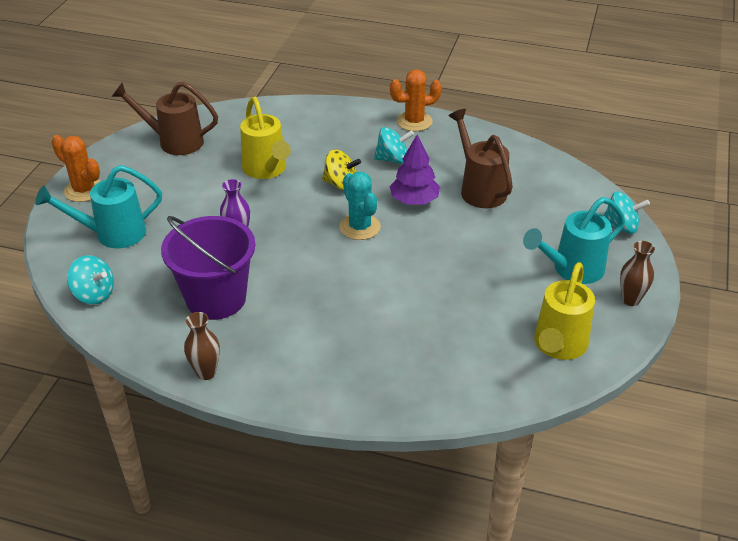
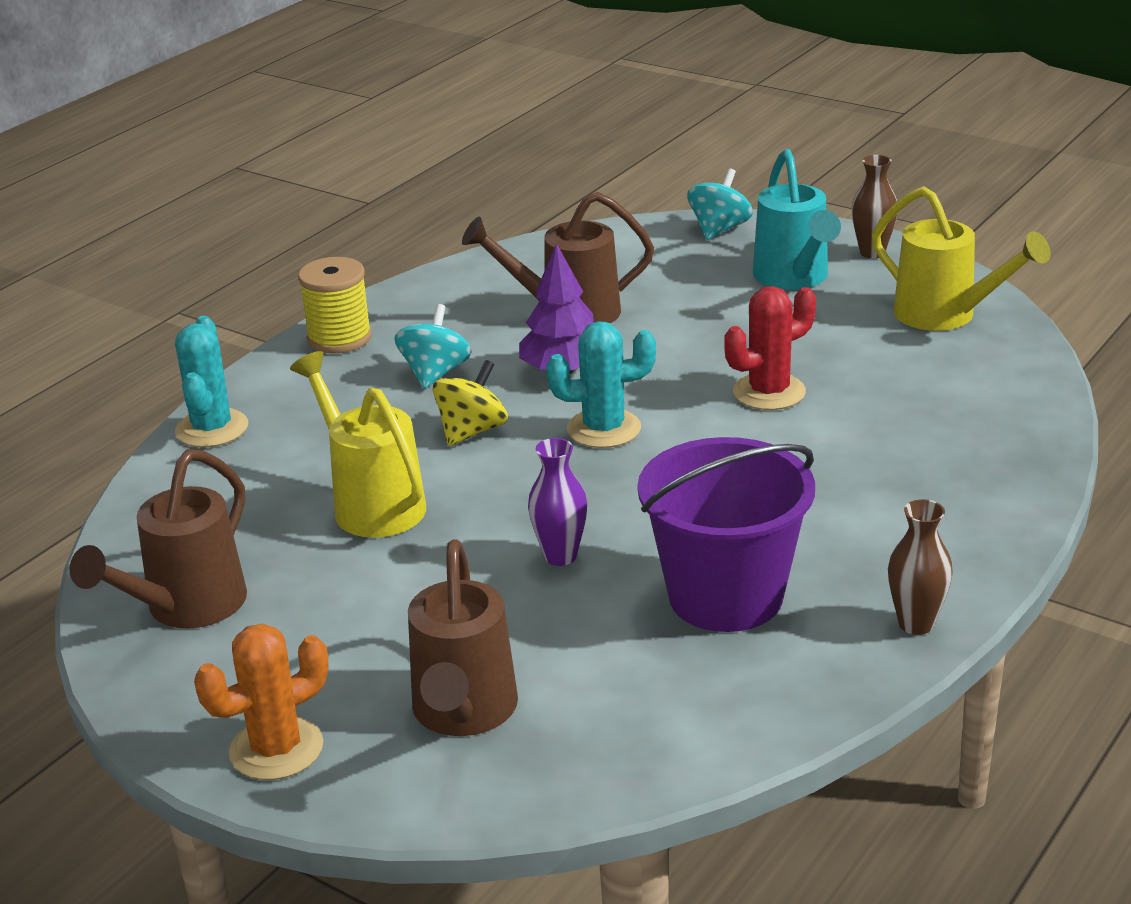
camera: 70 degrees left, 10 degrees down
(94, 294) = (649, 748): turquoise spinning top -> none
(113, 234) = (463, 713): turquoise watering can -> brown watering can
(266, 170) = (372, 504): yellow watering can -> yellow watering can turned 120 degrees counterclockwise
(315, 108) = (212, 429): none -> turquoise cactus
(414, 121) = (339, 338): orange cactus -> yellow spool
(424, 281) = (769, 392): none -> red cactus

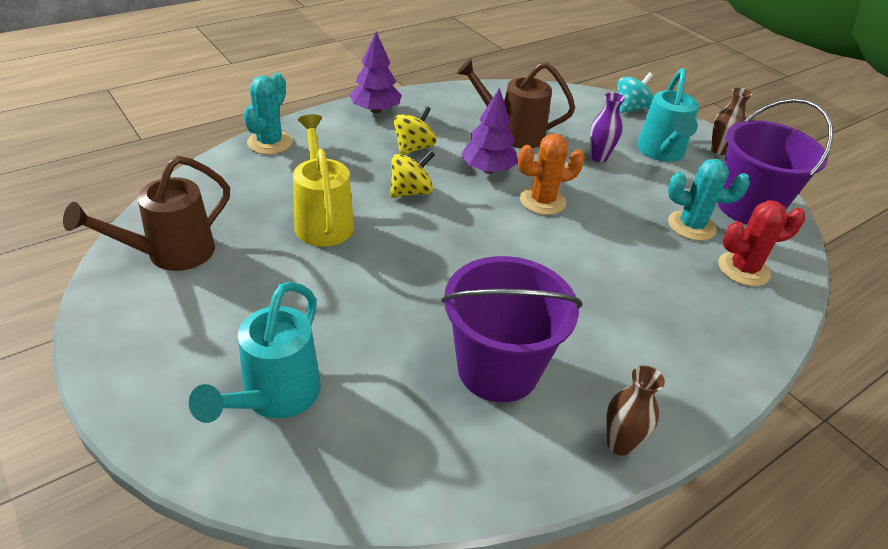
camera: 15 degrees right, 10 degrees up
(276, 749) = (145, 378): orange cactus -> orange cactus (542, 201)
(339, 338) = (375, 110): yellow spool -> purple tree
(435, 373) = (413, 148): turquoise spinning top -> yellow spinning top
(463, 713) = (275, 397): brown watering can -> turquoise watering can
(560, 556) = (410, 298): purple vase -> purple vase (598, 157)
(604, 429) = (489, 216): turquoise cactus -> turquoise cactus (691, 226)
(769, 392) = (606, 224): red cactus -> red cactus (743, 269)
(945, 315) = (747, 207): yellow watering can -> purple bucket

